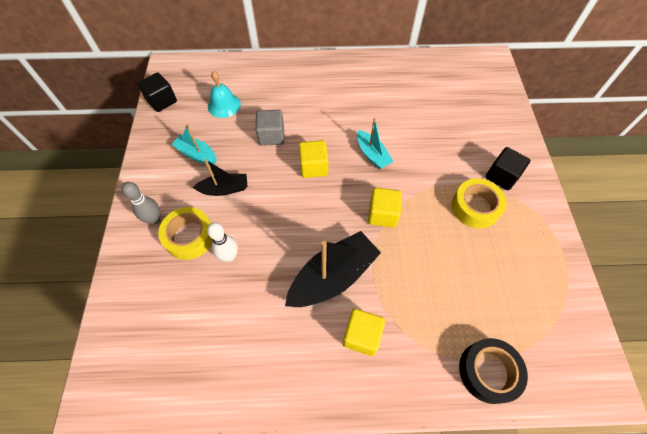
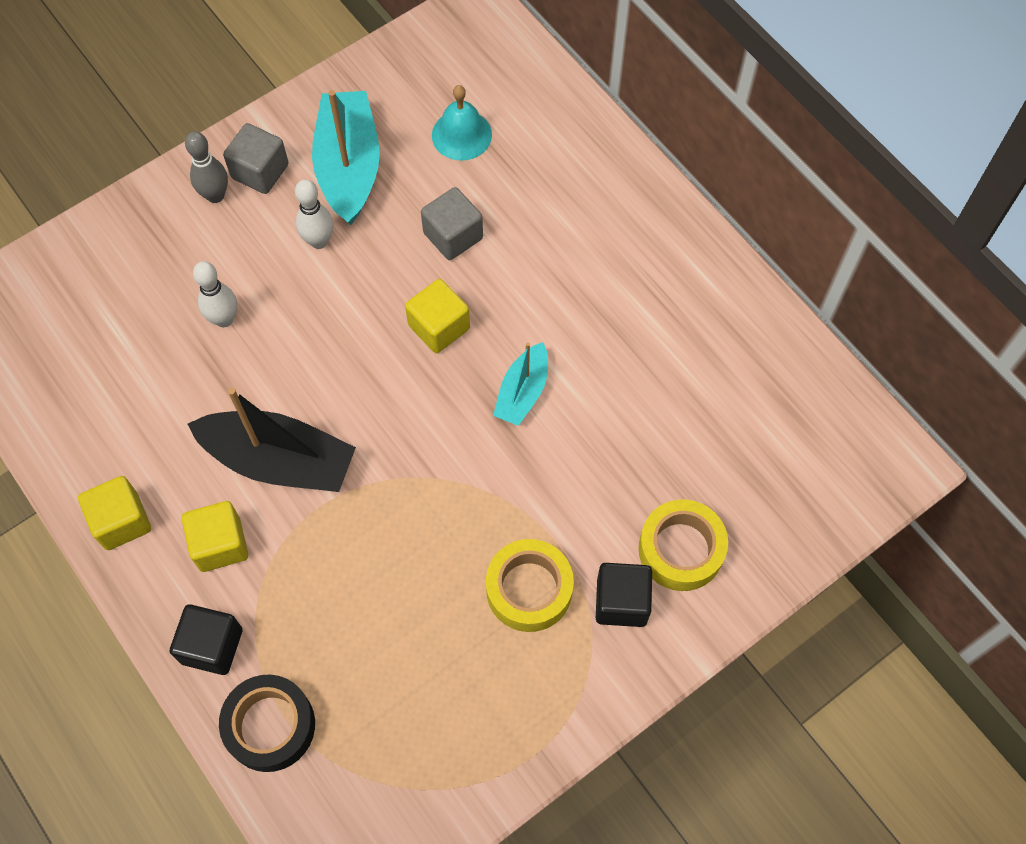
camera: 55 degrees right, 5 degrees up
(161, 192) = (260, 171): none -> grey cube
(162, 101) = (406, 53): black cube -> black cube (212, 646)
(189, 237) = (219, 254): yellow tape -> yellow tape (681, 549)
(197, 154) = (349, 167): turquoise boat -> turquoise boat, size x1.75
(224, 189) = (319, 241): black boat -> white bowling pin
(382, 214) = (422, 467): yellow cube -> yellow cube (121, 521)

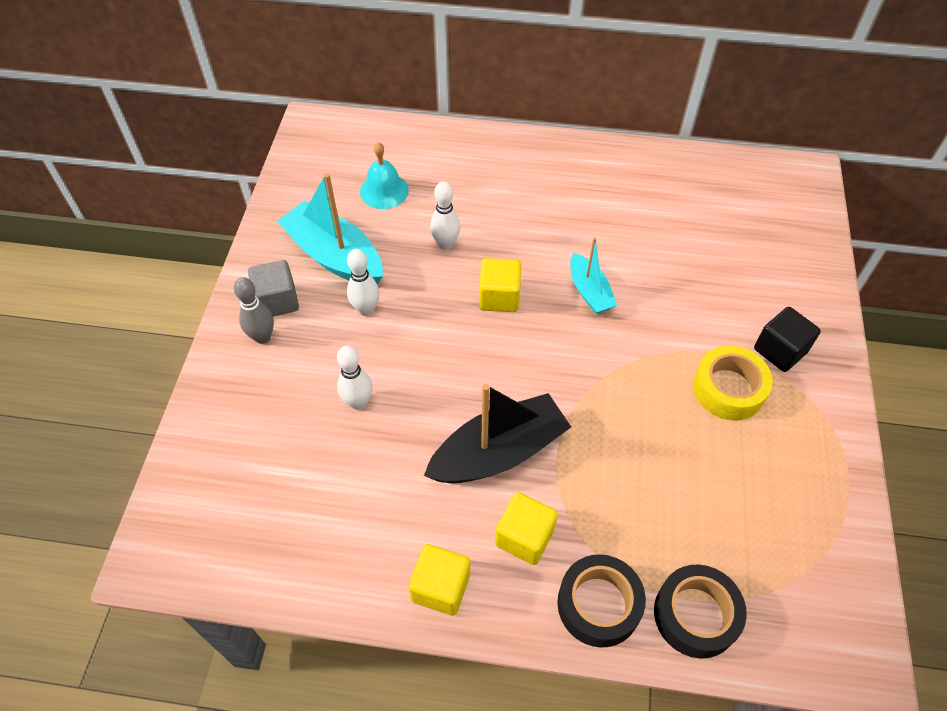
camera: 45 degrees left, 10 degrees down
(212, 646) = (598, 604): black cube -> black tape
(453, 236) = (446, 244): grey cube -> white bowling pin
(681, 549) = (771, 298): yellow tape -> none

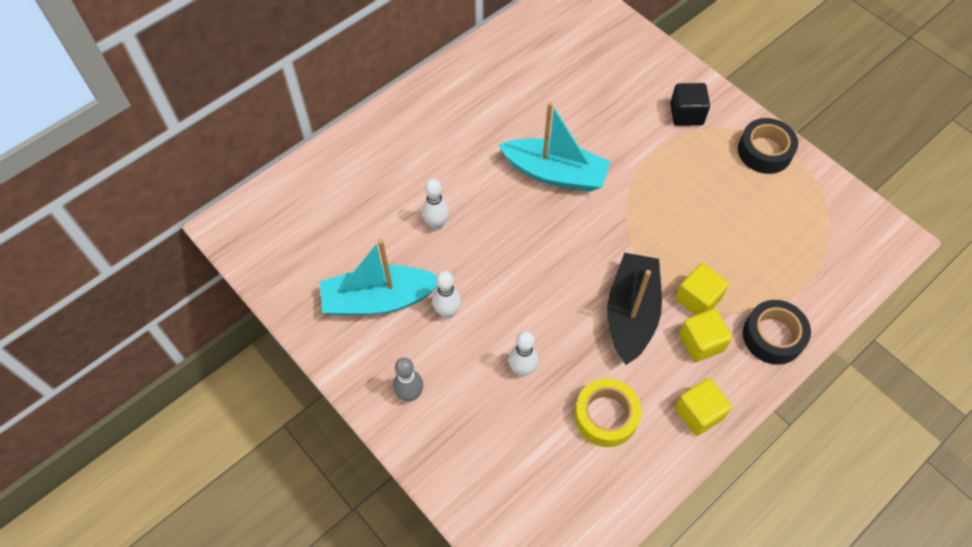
camera: 50 degrees left, 5 degrees up
(277, 301) = (385, 364): grey cube -> none
(384, 191) = (347, 226): turquoise bell -> none
(499, 297) = (512, 226): yellow cube -> yellow cube (697, 299)
(589, 292) = (555, 173): turquoise boat -> turquoise boat, size x1.75
(695, 615) = (814, 293): black tape -> black tape (764, 151)
(728, 389) = (690, 160): yellow tape -> yellow tape (606, 416)

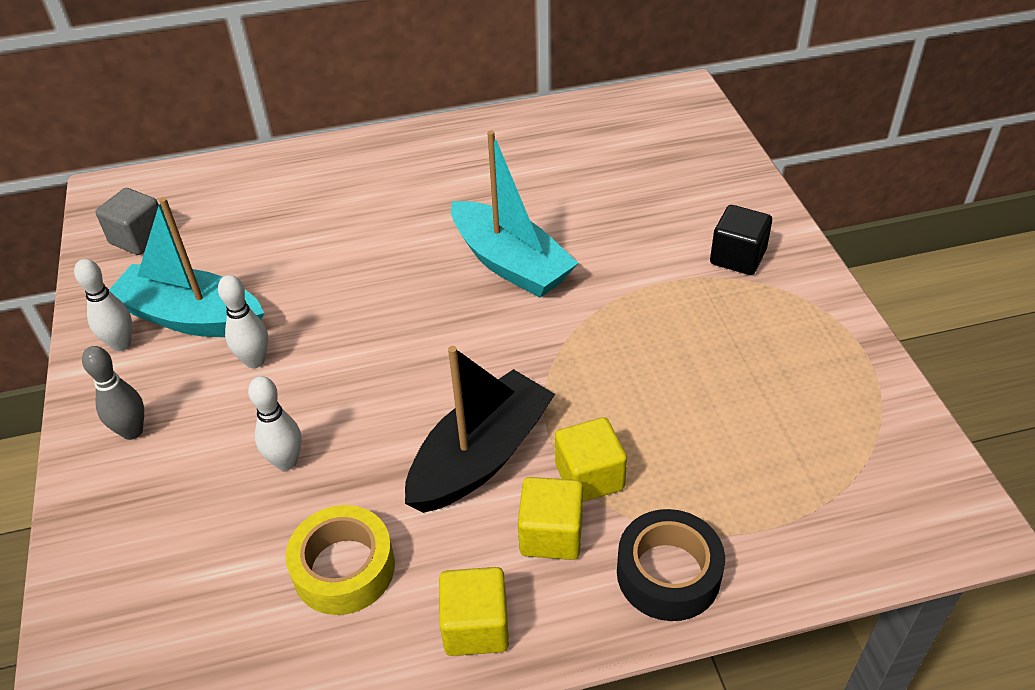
camera: 30 degrees right, 15 degrees down
(287, 255) = (139, 238): none -> grey cube
(436, 224) = (324, 266): white bowling pin -> white bowling pin (121, 344)
(764, 151) = (823, 335): black tape -> none

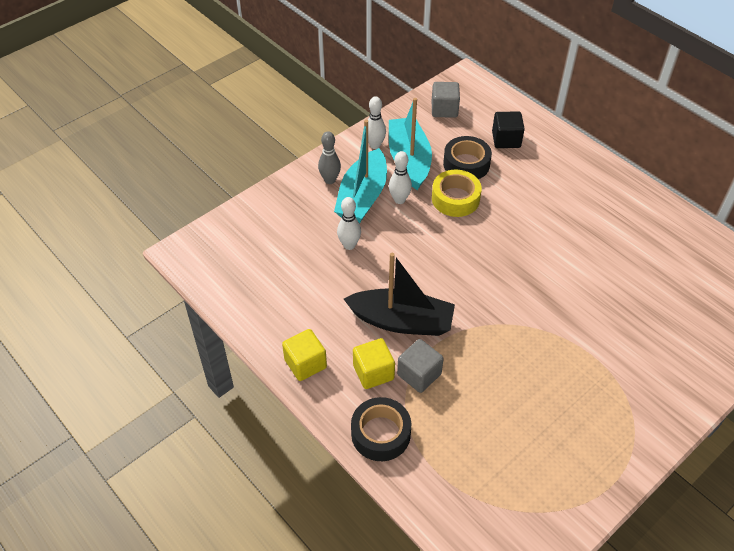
camera: 60 degrees right, 5 degrees up
(261, 260) = (466, 164): none -> black tape
(344, 568) = (306, 298): yellow tape -> yellow tape (455, 199)
(510, 263) = (547, 272): turquoise boat -> turquoise boat (362, 197)
(589, 477) = (419, 374): yellow cube -> grey cube
(737, 257) = (644, 386): black cube -> black cube (506, 140)

